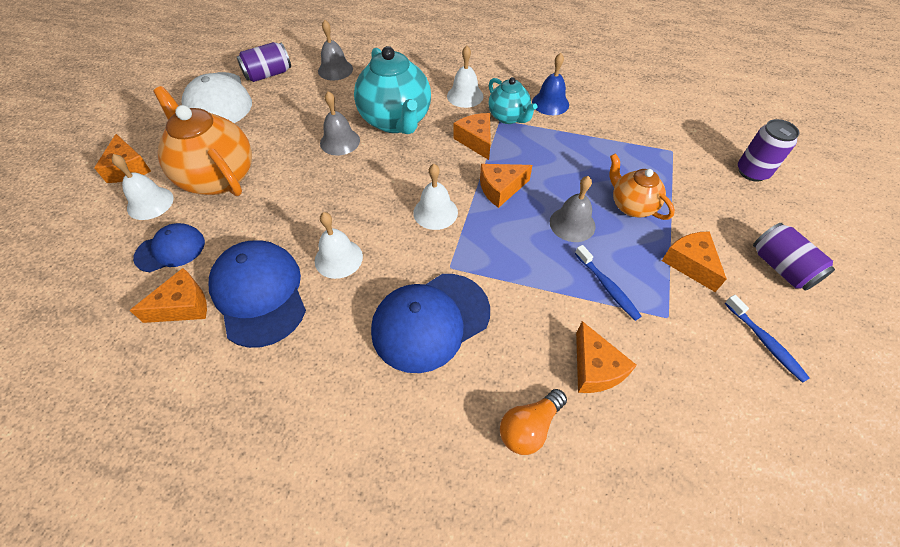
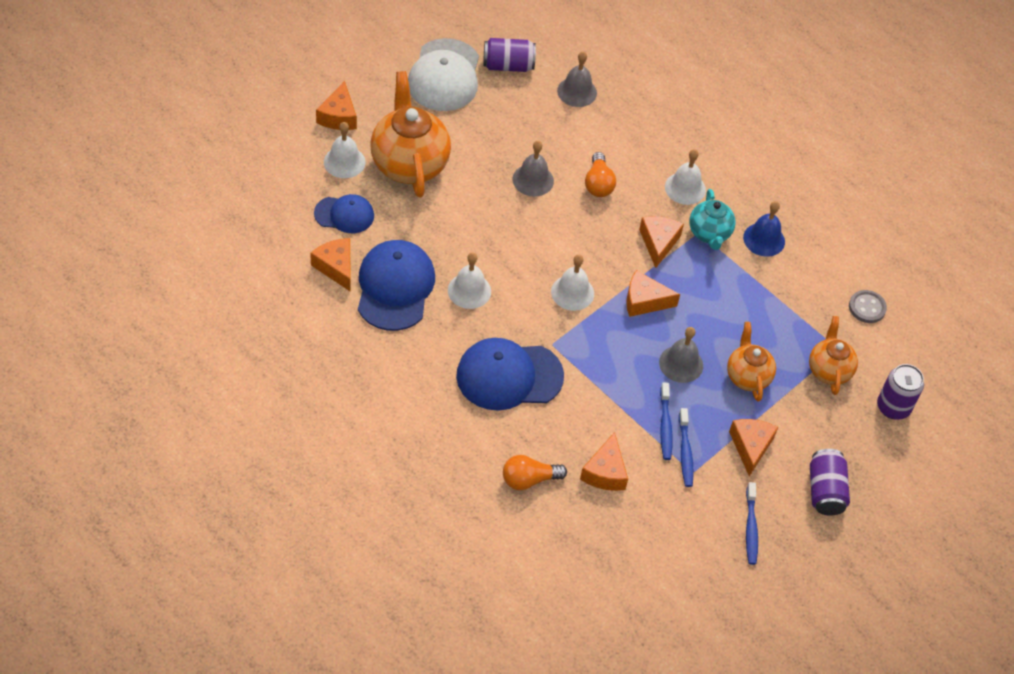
camera: 25 degrees right, 0 degrees up
(183, 306) = (336, 267): orange cheese -> orange cheese turned 120 degrees counterclockwise
(396, 121) = (598, 184): turquoise teapot -> orange light bulb
(645, 302) = (685, 452): none -> blue toothbrush
(661, 113) = (867, 307): none -> grey button
(682, 169) = (829, 370): none -> orange teapot

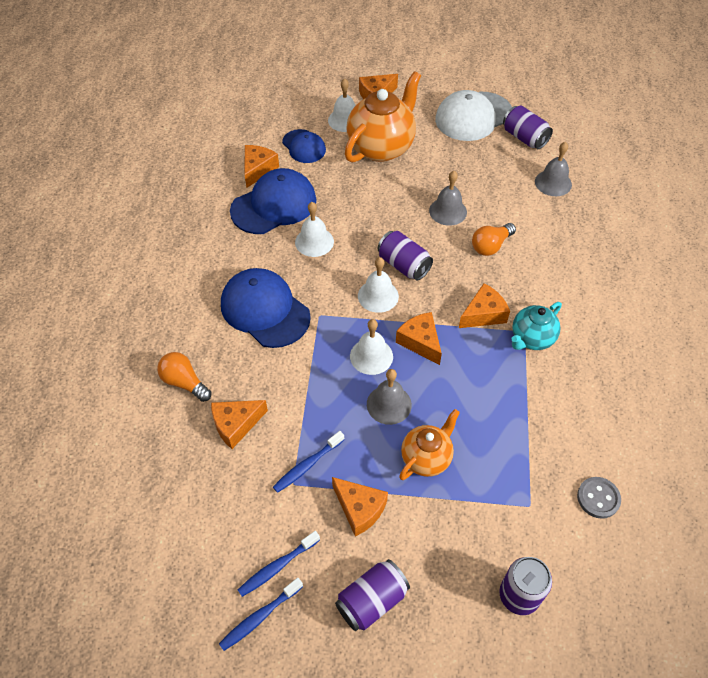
camera: 55 degrees right, 0 degrees up
(558, 252) = (403, 265): none -> purple can
(665, 426) = (318, 434): blue toothbrush -> blue toothbrush (259, 617)
(685, 188) = (553, 295): white bell -> white bell (371, 356)
(750, 447) = (359, 509): orange cheese -> orange cheese turned 75 degrees clockwise
(764, 239) = (572, 376): blue bell -> none
(829, 370) = (499, 514): orange teapot -> none

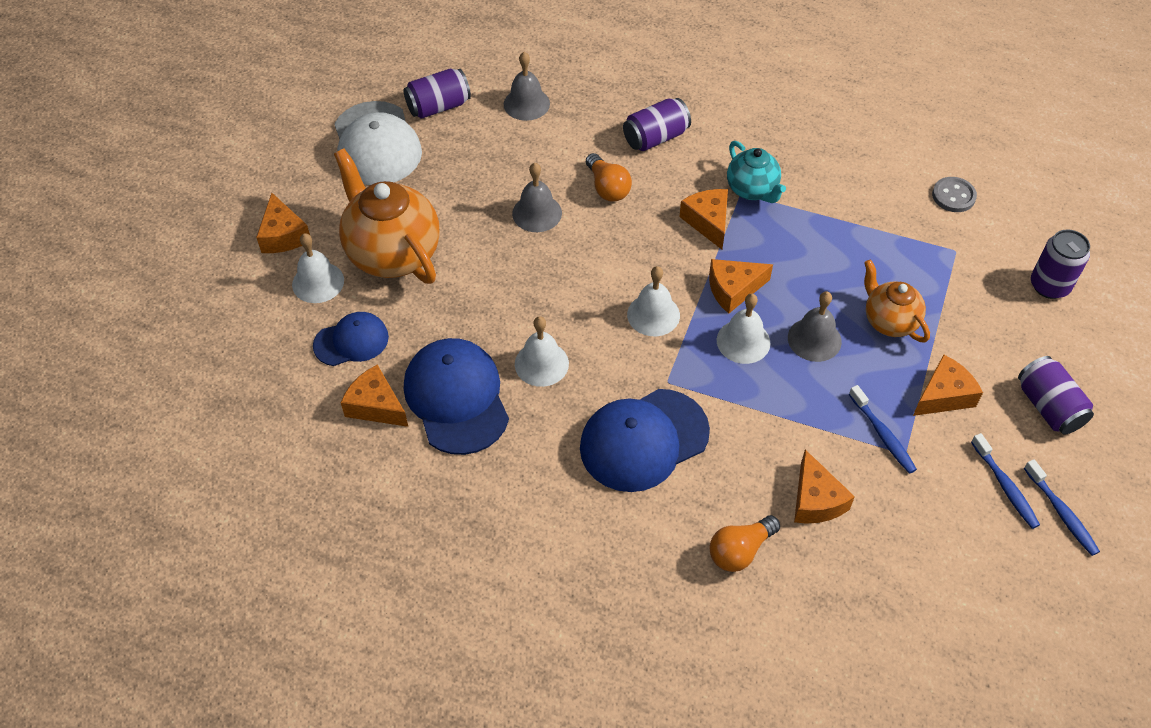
camera: 75 degrees left, 0 degrees up
(403, 265) = (612, 278): purple can -> purple can (655, 138)

